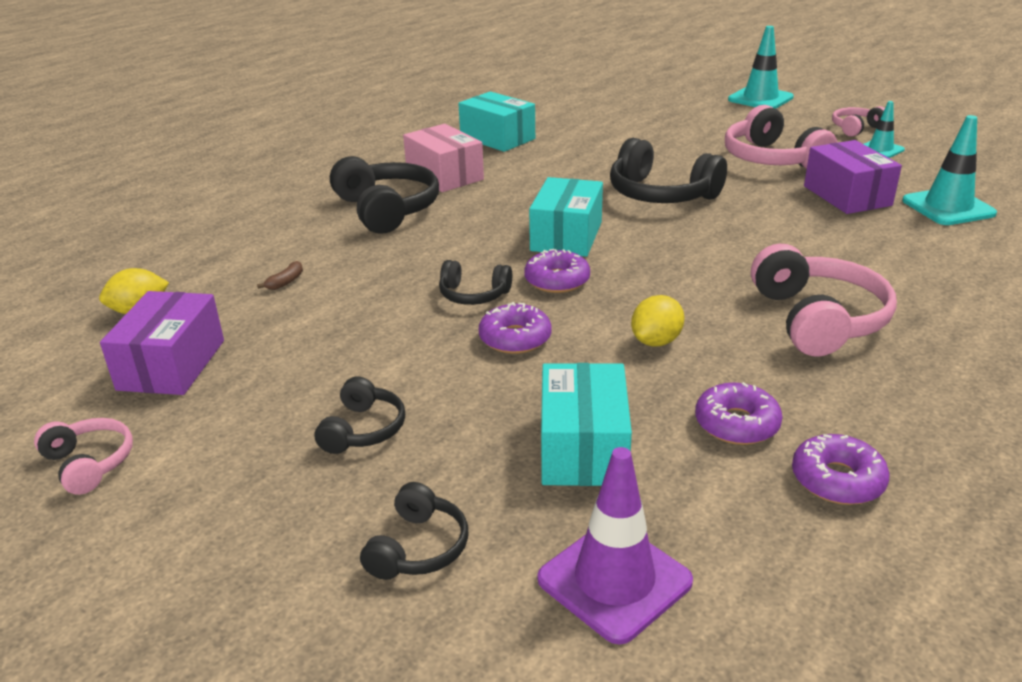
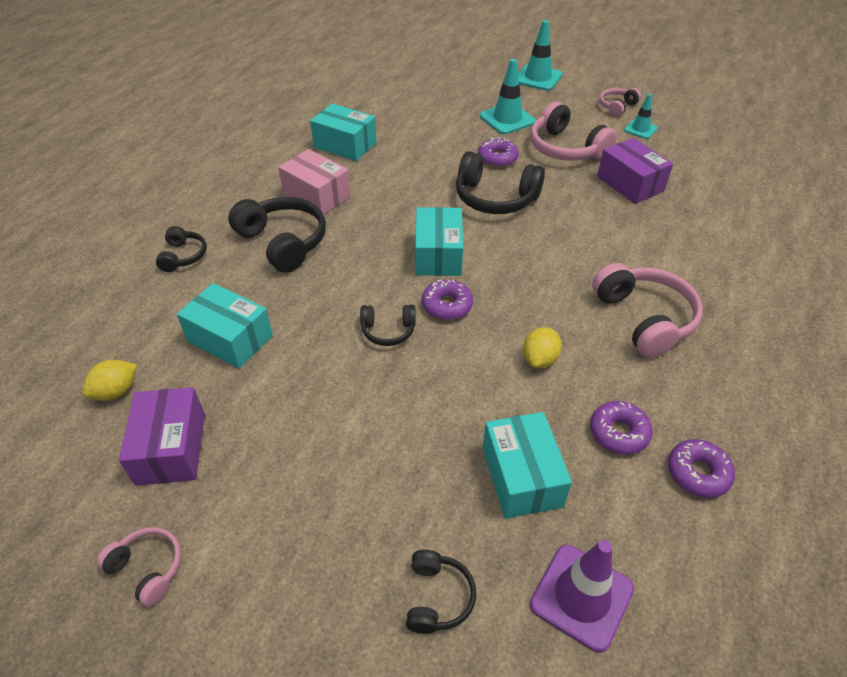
camera: 15 degrees left, 15 degrees up
(285, 282) = (230, 339): brown banana -> turquoise box
(363, 429) = (354, 489): black headphones -> black headphones (183, 256)
(515, 338) = (436, 373): purple donut -> purple donut (497, 158)
(948, 207) = (702, 188): turquoise traffic cone -> turquoise traffic cone (507, 119)

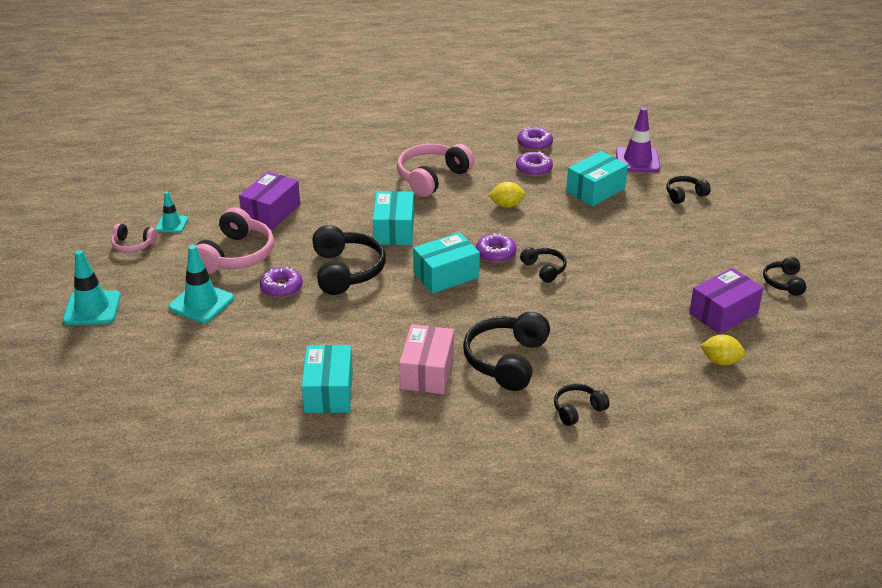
camera: 120 degrees left, 10 degrees down
(147, 568) = (784, 282): pink headphones -> black headphones
(230, 339) = (626, 335): turquoise box -> turquoise box (394, 230)

